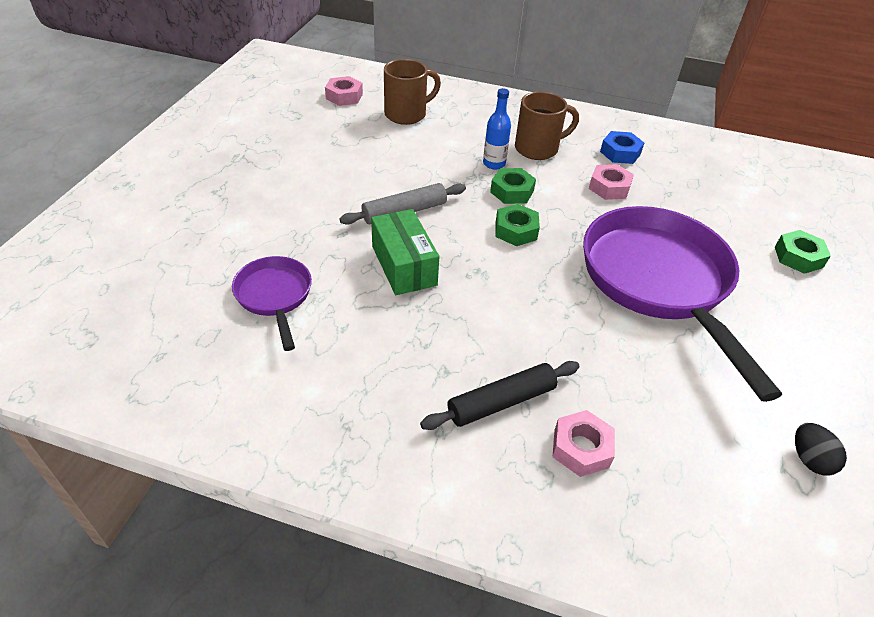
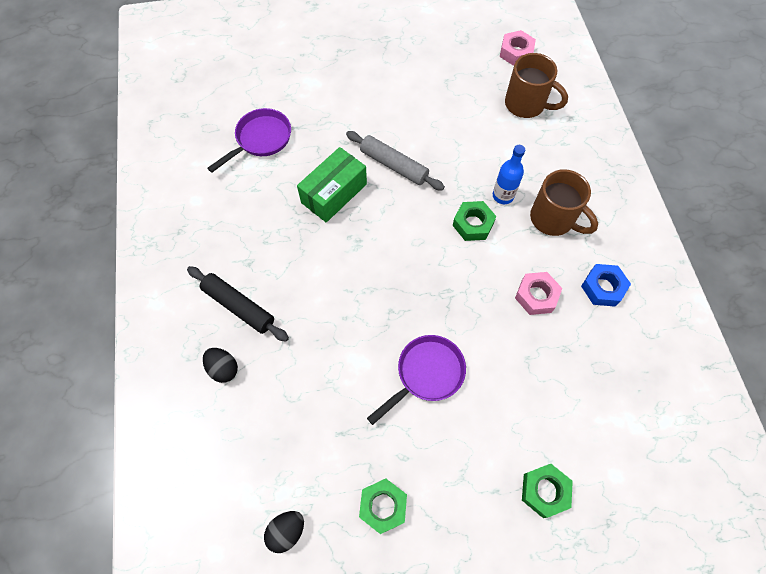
camera: 65 degrees right, 20 degrees up
(516, 230) = (422, 247): green nut -> green nut (383, 506)
(581, 448) = (223, 368): pink nut -> black egg
(659, 282) = (426, 374): purple pan -> purple pan, size x0.48

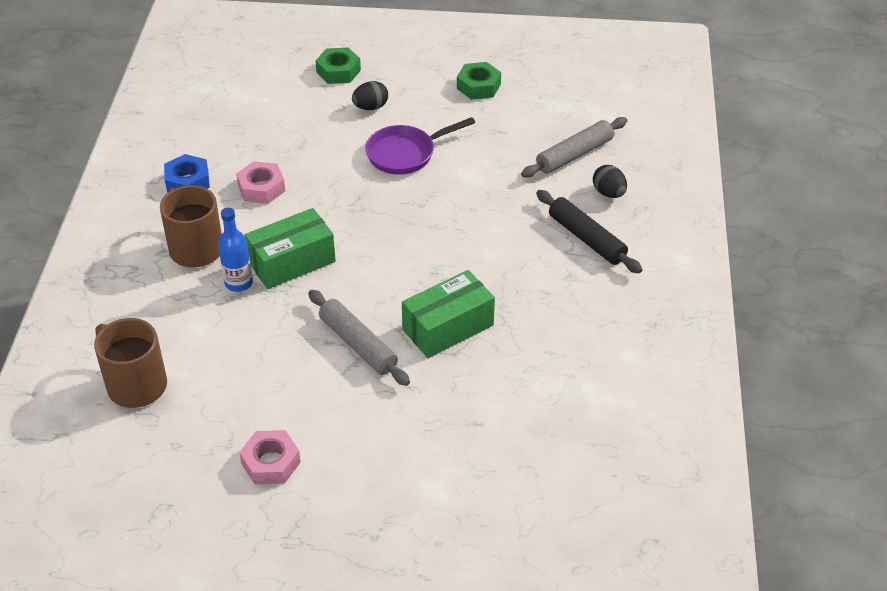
camera: 165 degrees left, 20 degrees down
(260, 139) = (532, 415): purple pan -> none
(262, 416) = (574, 155): none -> grey rolling pin
(286, 531) = (564, 87): black egg -> black egg (370, 107)
(473, 224) = (292, 262): green nut -> green box
(516, 52) = (95, 468): pink nut -> pink nut (271, 463)

